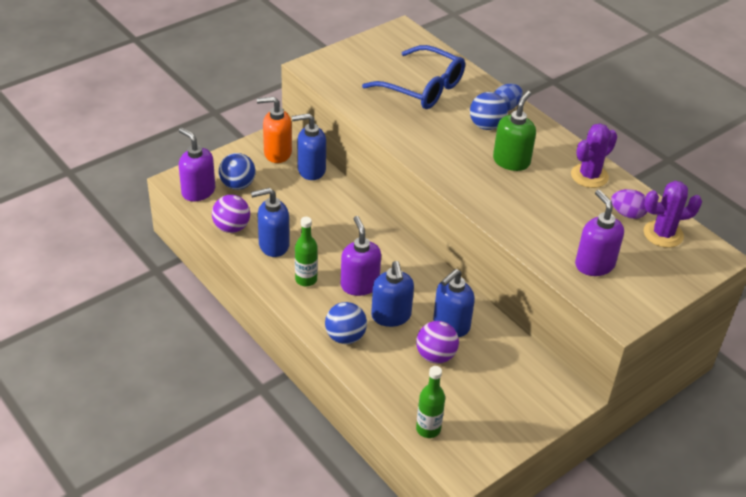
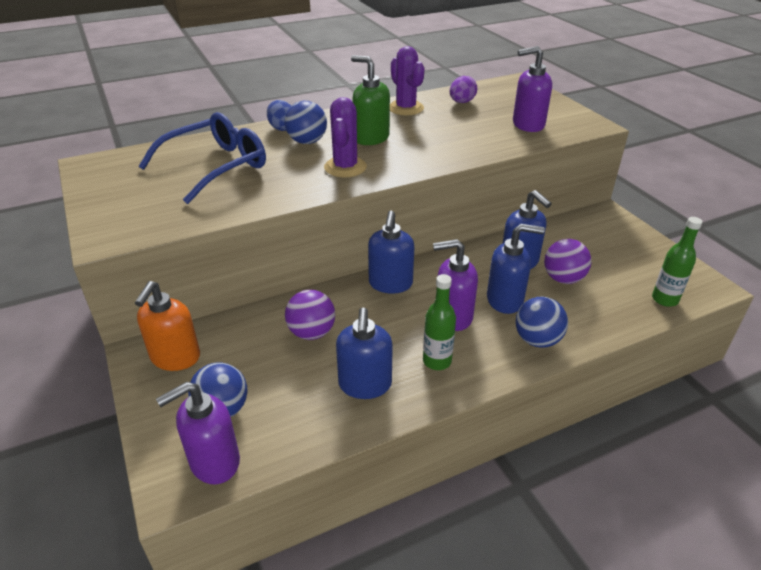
camera: 75 degrees left, 5 degrees down
(231, 227) = (314, 427): purple ball -> purple ball (311, 333)
(311, 170) = (229, 329): blue soap dispenser -> blue soap dispenser (390, 284)
(663, 234) = (489, 94): purple cactus -> purple cactus (345, 167)

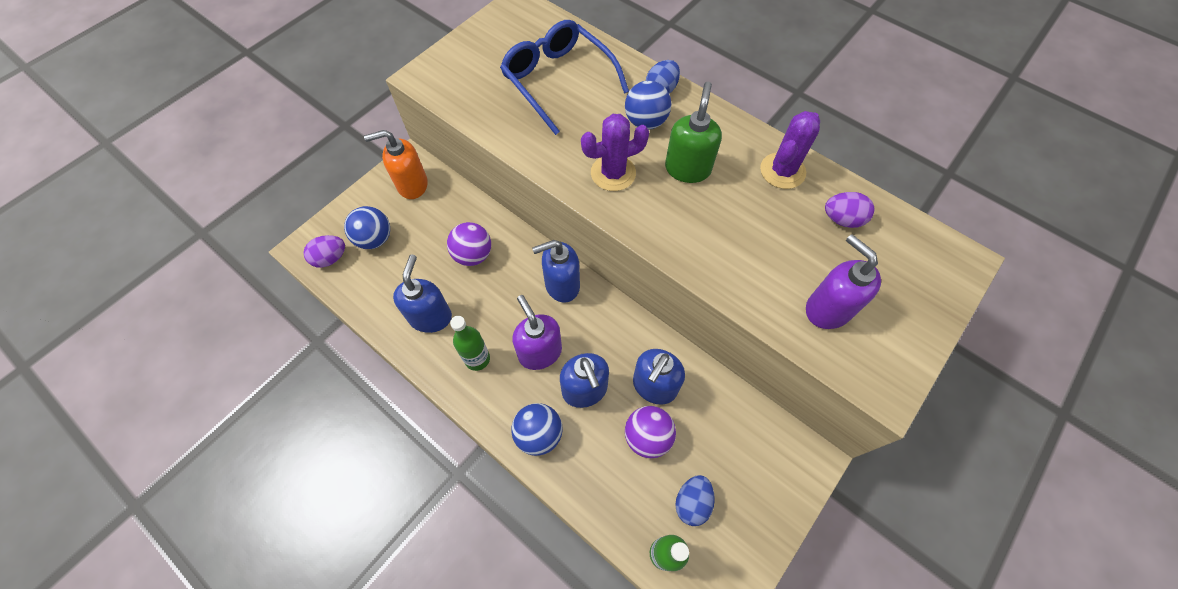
camera: 65 degrees right, 25 degrees up
(214, 462) = (330, 258): purple soap dispenser -> purple egg
(215, 167) = (558, 81): blue glasses -> blue glasses turned 150 degrees counterclockwise
(365, 385) = (430, 317): blue soap dispenser -> blue soap dispenser turned 120 degrees clockwise
(625, 273) = (692, 502): none -> blue egg

